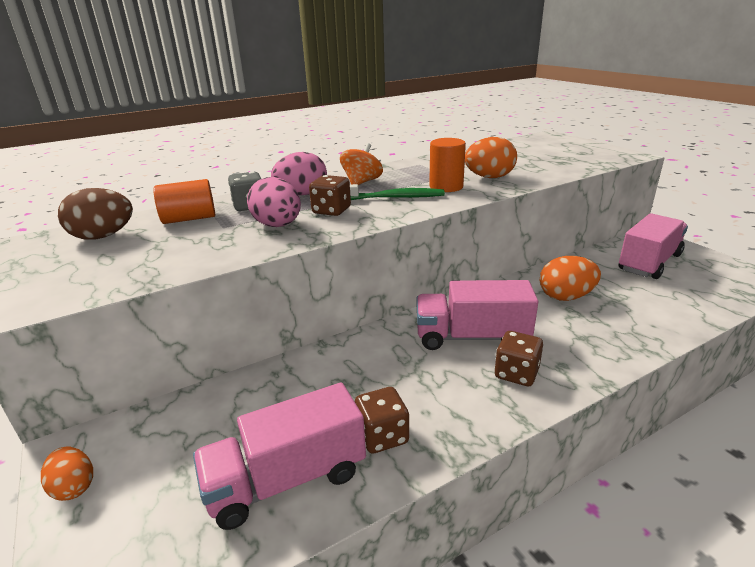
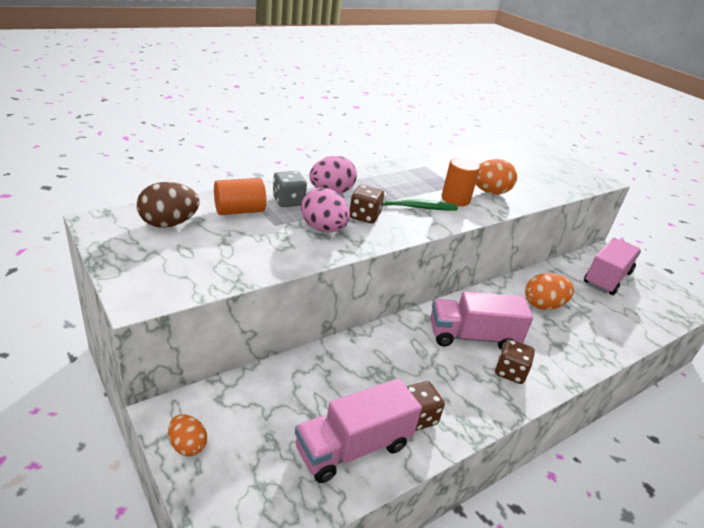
camera: 10 degrees left, 5 degrees up
(362, 182) = (380, 183): orange spinning top -> none

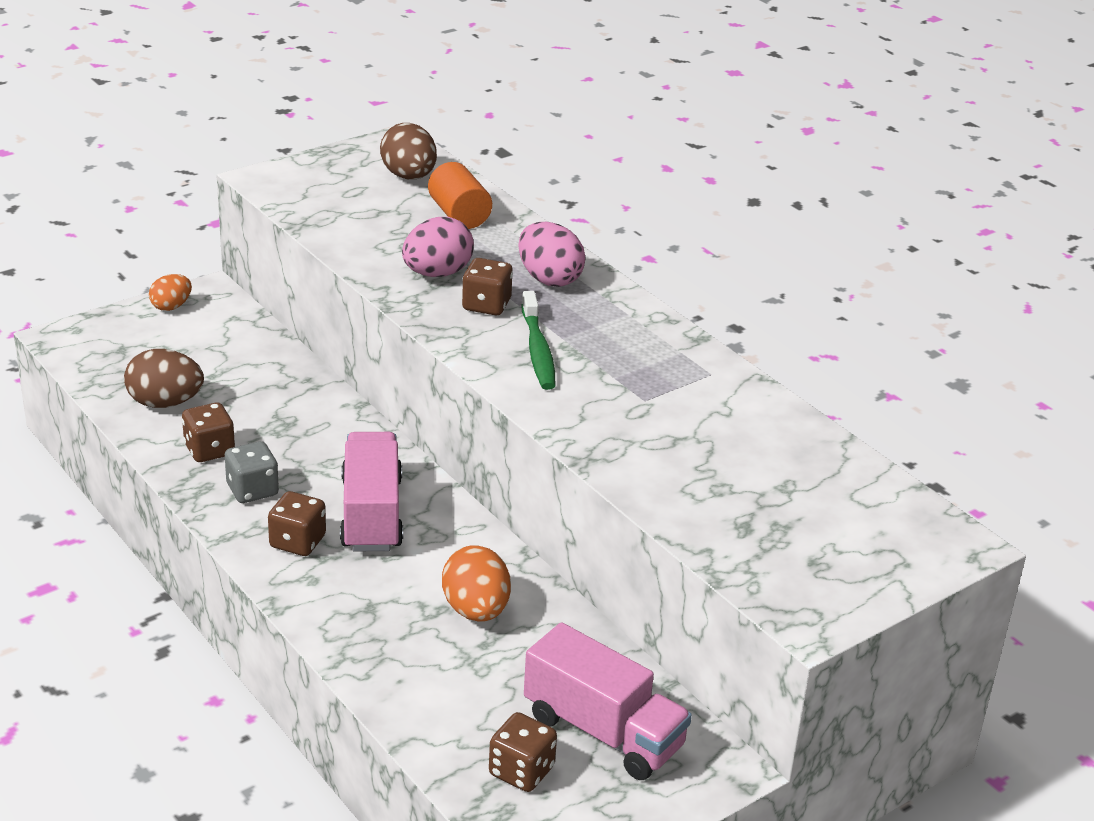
camera: 90 degrees right, 0 degrees up
(288, 201) = (502, 247): grey dice -> grey dice (252, 490)
(353, 447) = (165, 403): pink truck -> brown egg
(455, 199) = (589, 394): orange cylinder -> none
(490, 192) = (640, 437): orange egg -> none
(646, 305) = (521, 771): none -> brown dice

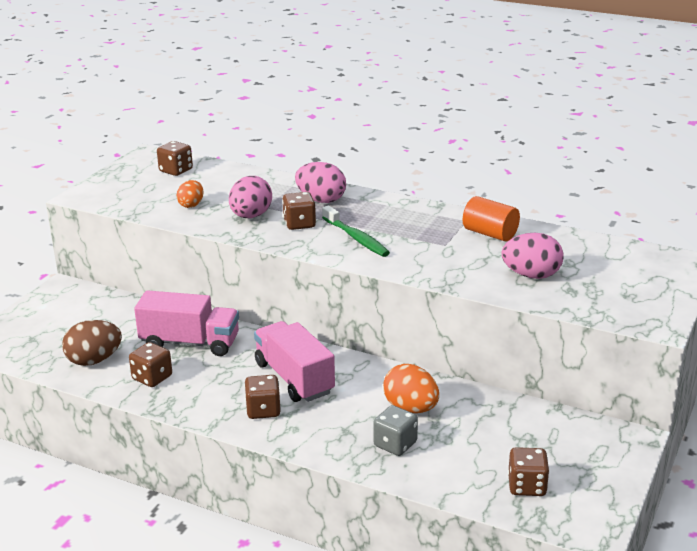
camera: 25 degrees left, 5 degrees down
(171, 306) = (43, 303): orange egg -> orange egg (191, 205)
(252, 490) = (204, 391): grey dice -> grey dice (395, 444)
(409, 176) = (176, 170): brown egg -> brown dice
(459, 215) = (230, 182): orange cylinder -> orange cylinder (490, 234)
(603, 732) = (549, 446): pink truck -> pink truck (190, 343)
(713, 485) = (531, 275): none -> pink egg

